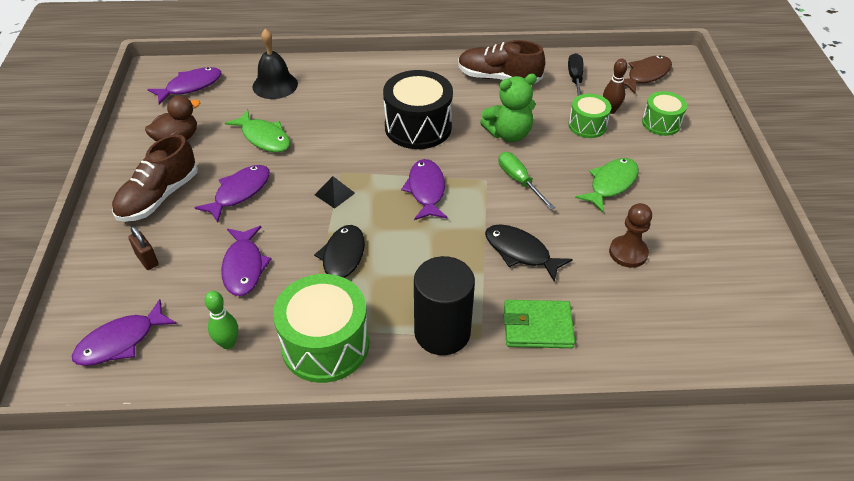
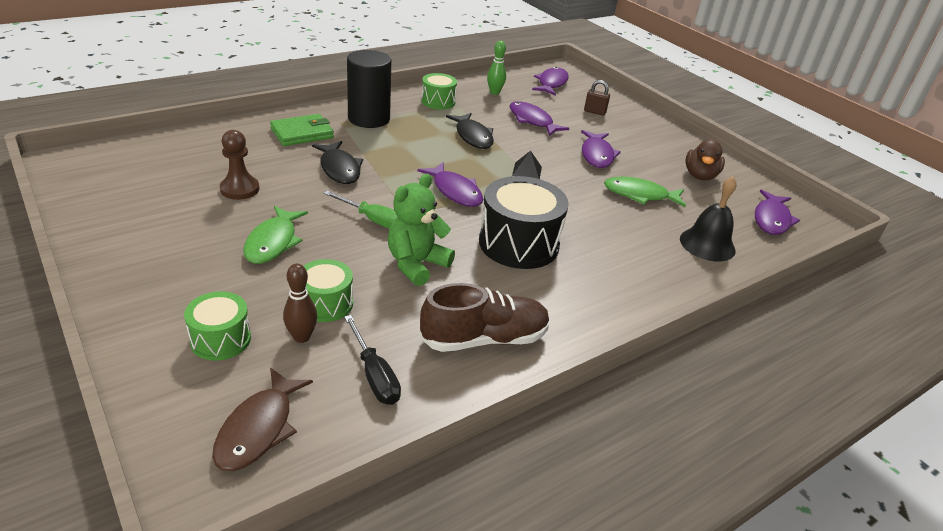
camera: 145 degrees right, 10 degrees down
(159, 197) = (645, 140): brown shoe -> none
(325, 345) = (438, 101): green drum -> green drum, size x0.57
(520, 252) = (339, 169): black fish -> black fish turned 60 degrees clockwise

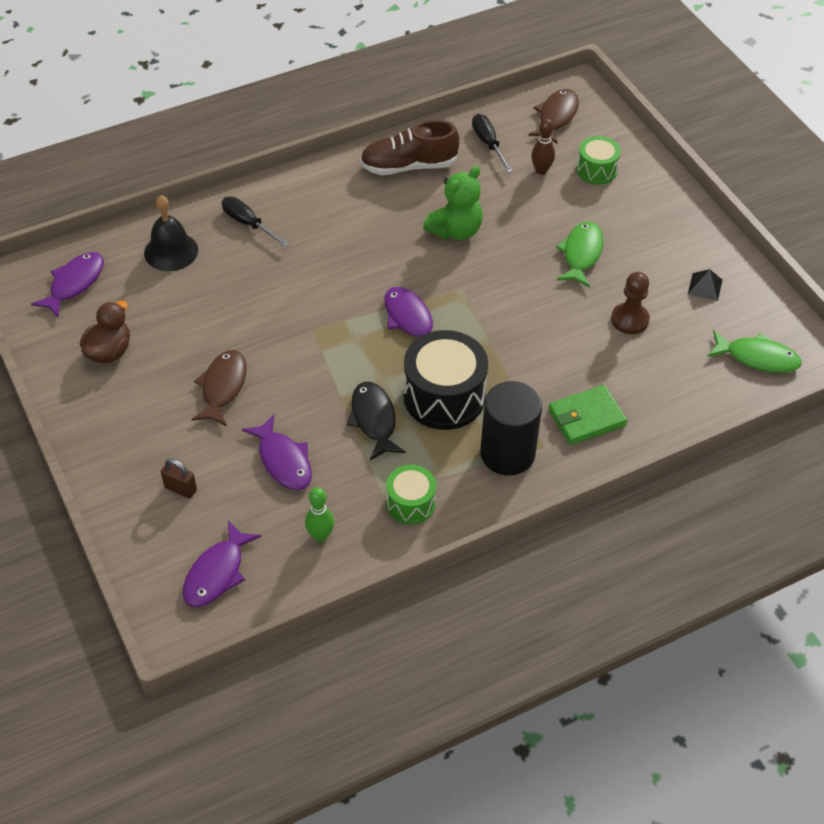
camera: 170 degrees left, 15 degrees up
(326, 303) = (527, 196): green drum -> none
(339, 169) = (534, 353): black fish -> none
(374, 220) = (494, 280): green screwdriver -> none
(518, 243) = (359, 252): black drum -> black drum (444, 397)
(527, 171) = (321, 355): black pyramid -> black pyramid (705, 287)
(597, 155) = (223, 387): purple fish -> brown fish
(639, 195) = (204, 318): green fish -> green fish (757, 358)
(647, 269) = (248, 224): none -> black screwdriver

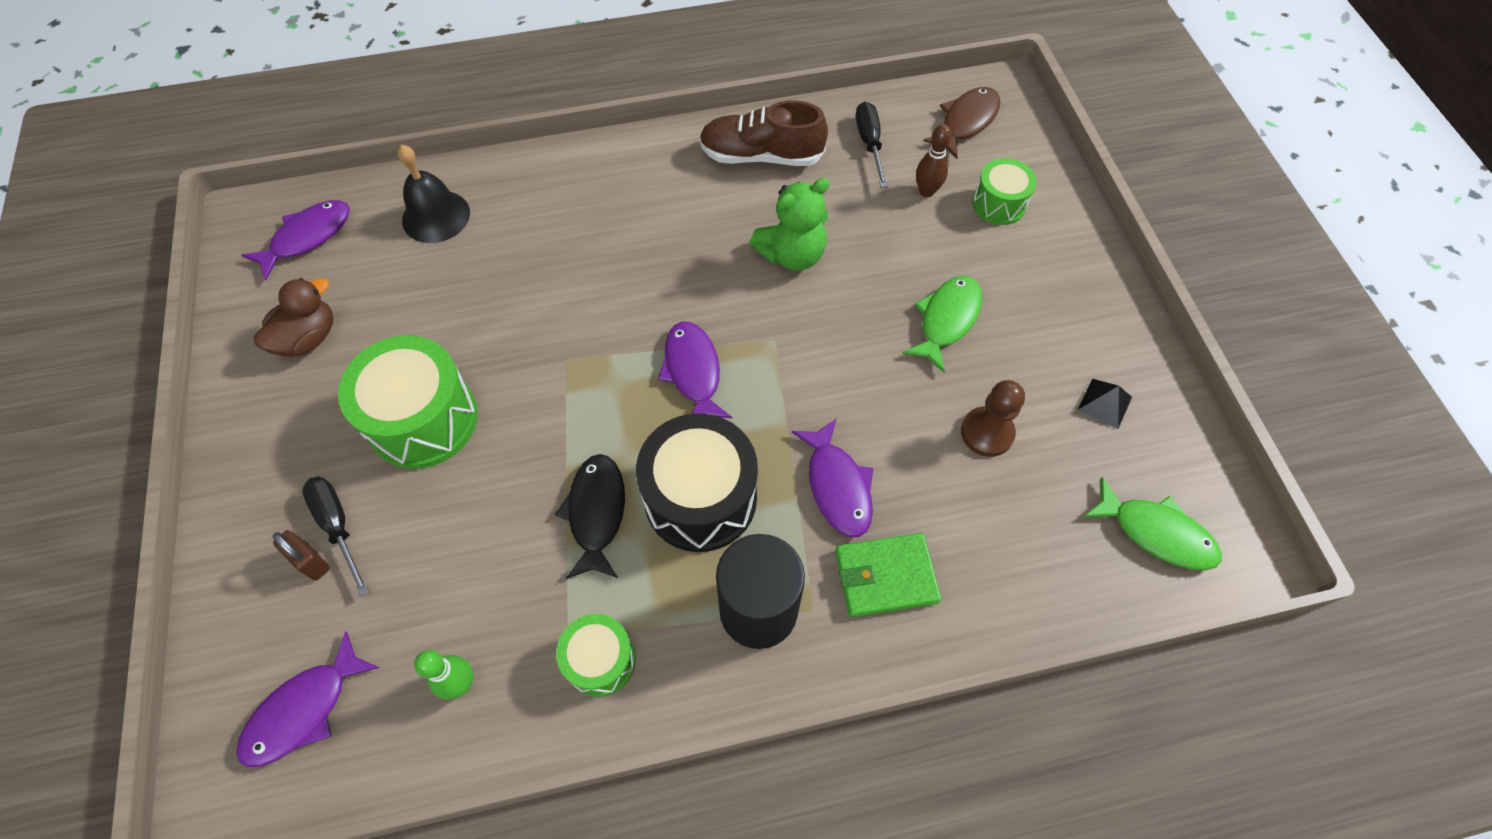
camera: 15 degrees right, 10 degrees up
(223, 387) = (423, 419): brown fish -> green drum
(248, 224) = (540, 197): black screwdriver -> black screwdriver (338, 526)
(283, 461) = (457, 549): purple fish -> purple fish (837, 486)

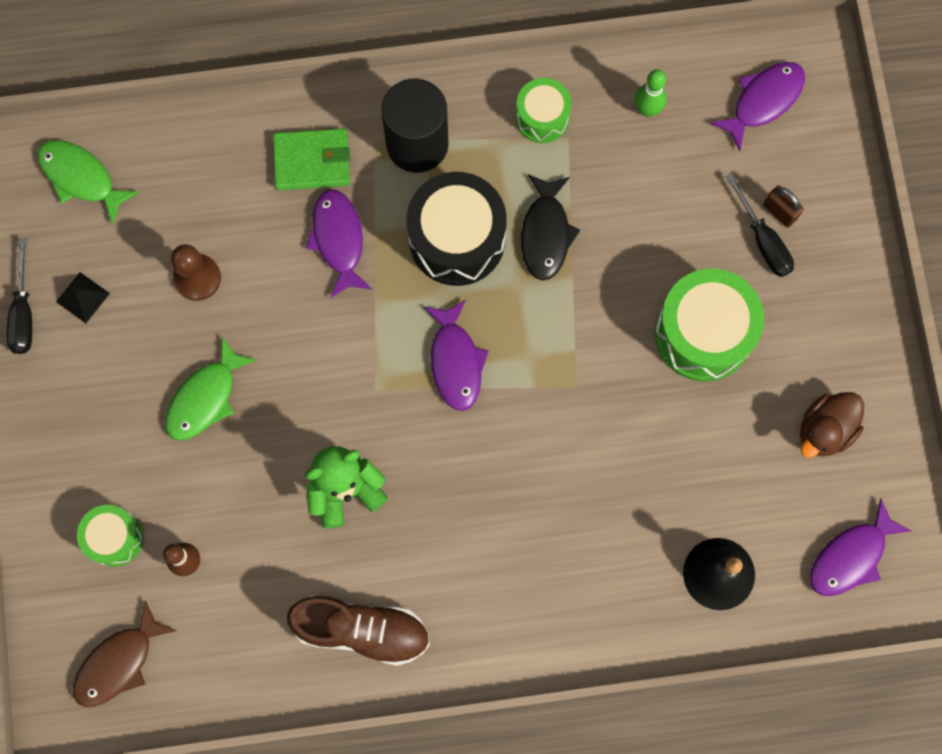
camera: 175 degrees left, 15 degrees up
(869, 143) = (237, 638): black screwdriver -> black screwdriver (23, 313)

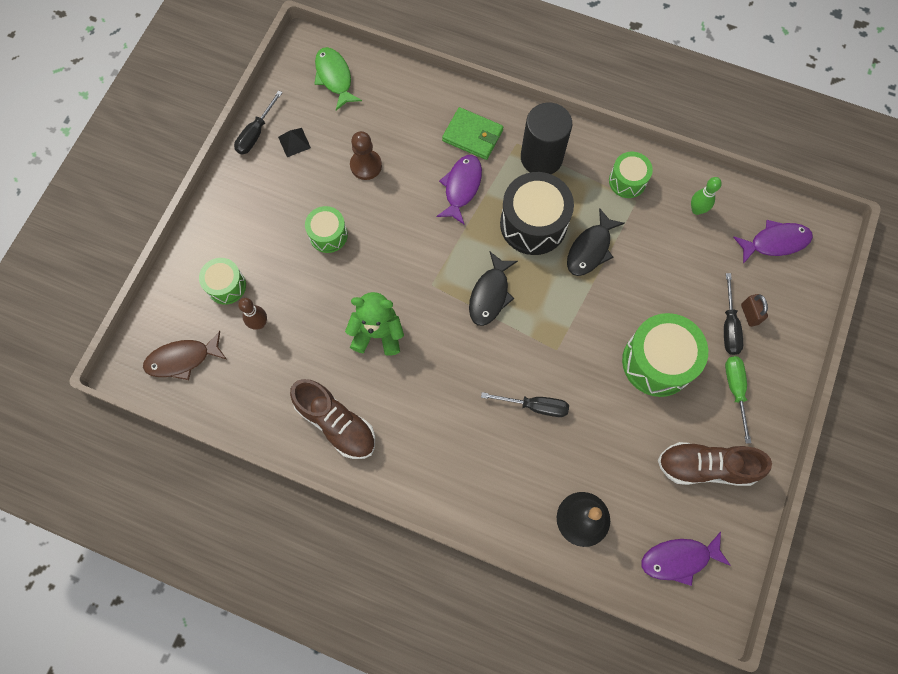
camera: 30 degrees right, 5 degrees down
(205, 398) = (328, 235): green fish -> green drum
(455, 362) = (490, 295): purple fish -> black fish
(588, 471) = (535, 406): none -> black screwdriver
(811, 317) = (735, 390): none -> green screwdriver
(825, 430) = (705, 466): brown duck -> brown shoe

